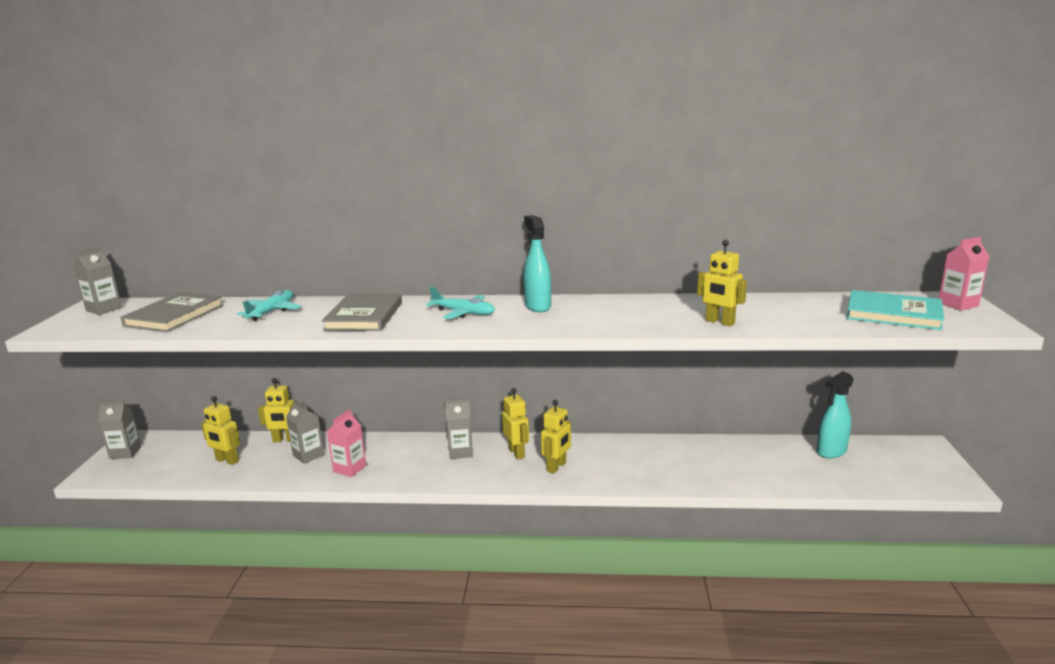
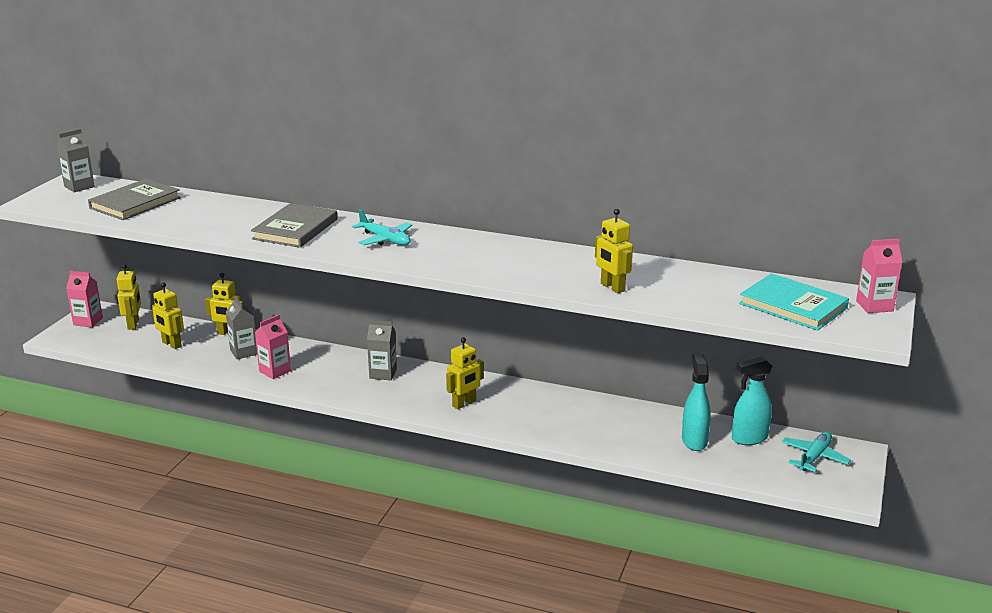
camera: 15 degrees right, 5 degrees up
(125, 452) = (88, 321): grey carton -> pink carton
(271, 311) = (218, 211): turquoise plane -> turquoise plane (814, 457)
(517, 453) = (435, 384): yellow robot -> yellow robot (133, 324)
(537, 306) = (458, 243): turquoise spray bottle -> turquoise spray bottle (694, 441)

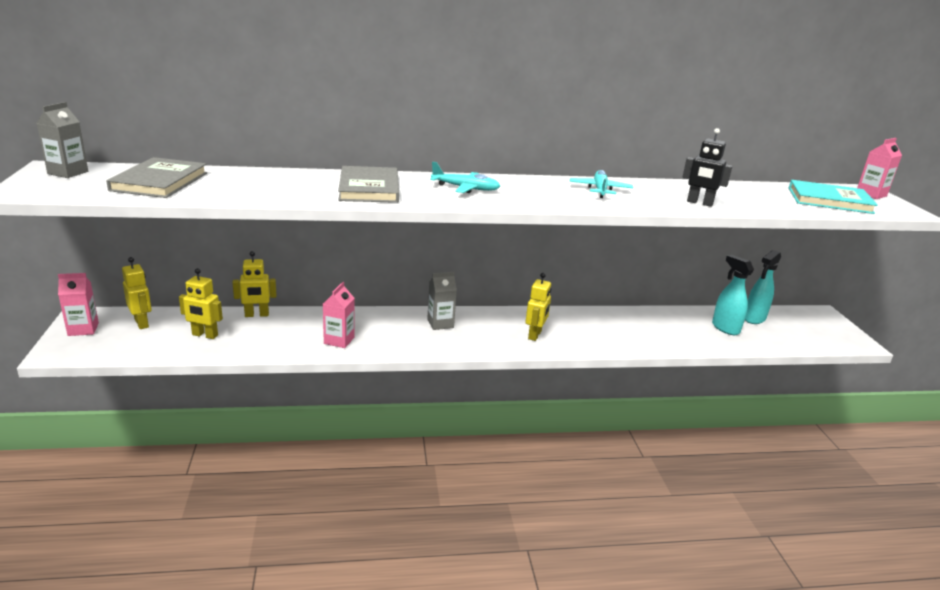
camera: 30 degrees left, 0 degrees up
(244, 352) = (289, 329): grey carton -> none
(612, 287) = (699, 203): yellow robot -> black robot
(814, 457) = (806, 323): turquoise plane -> turquoise plane (600, 190)

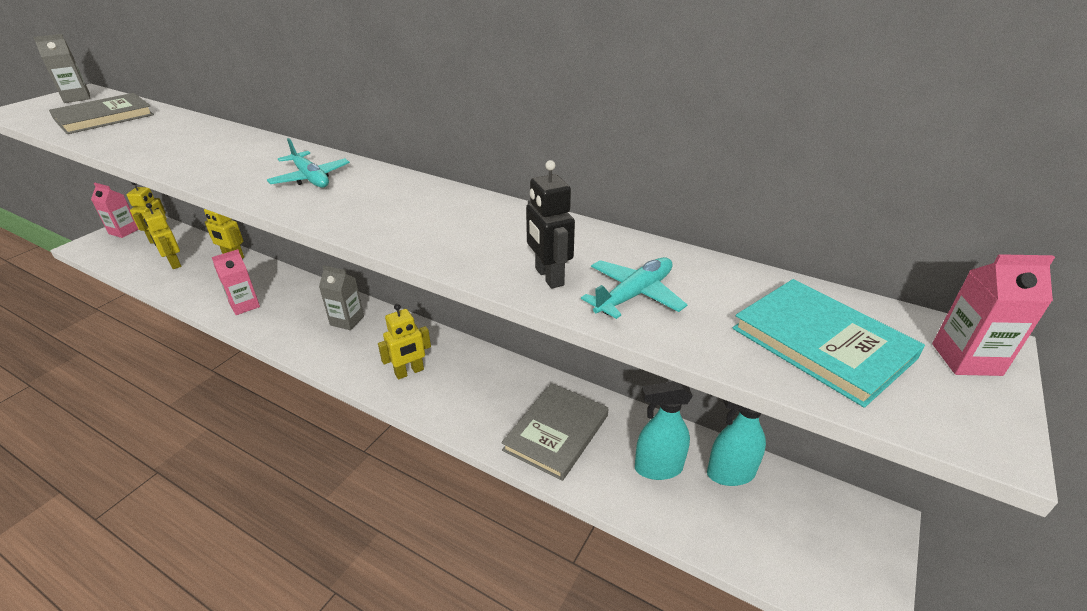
camera: 40 degrees right, 10 degrees up
(369, 188) = (226, 157): grey book -> grey book (556, 433)
(600, 190) = (457, 217): turquoise plane -> turquoise plane (634, 295)
(725, 328) = (657, 468): turquoise spray bottle -> turquoise spray bottle turned 105 degrees counterclockwise

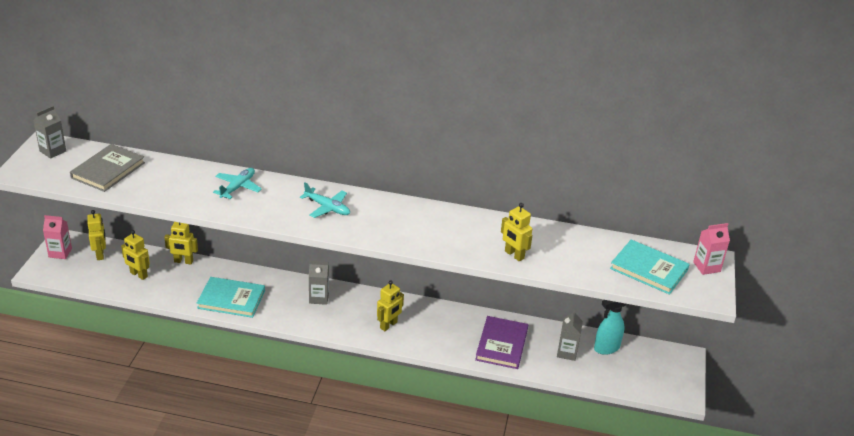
camera: 20 degrees left, 0 degrees up
(244, 305) = (231, 299): pink carton -> turquoise book
(549, 277) = (514, 255): black robot -> yellow robot
(556, 433) = (502, 344): grey book -> purple book
(634, 295) = (559, 258): turquoise plane -> turquoise plane (238, 187)
(657, 468) = (567, 352): turquoise spray bottle -> grey carton

